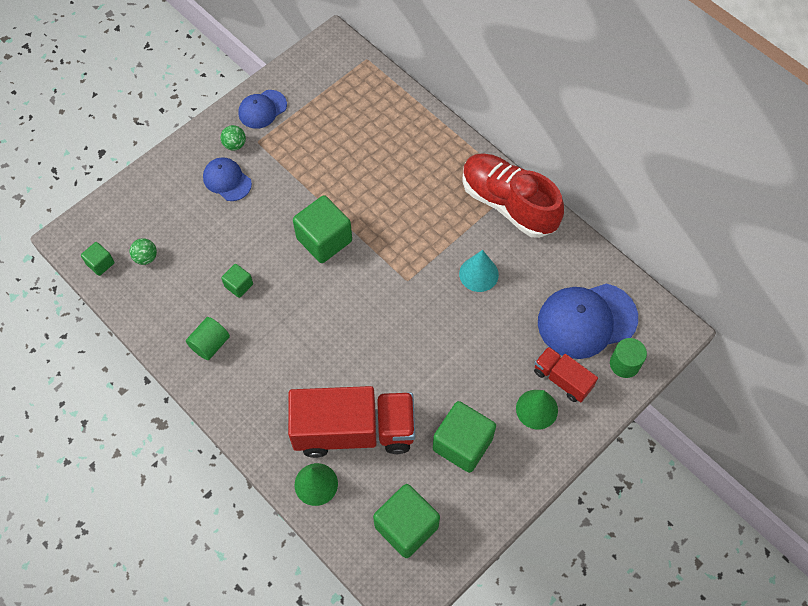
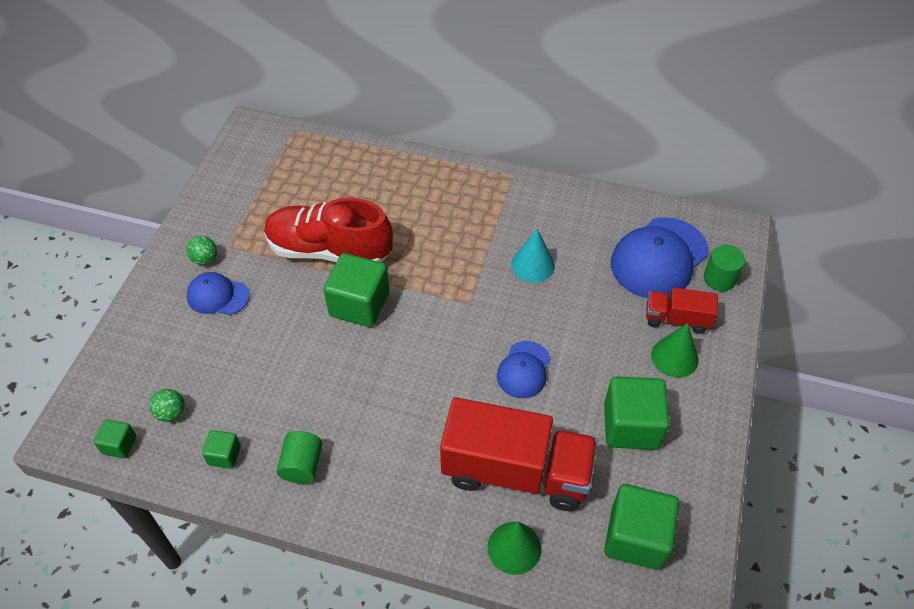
camera: 30 degrees left, 10 degrees down
(239, 285) = (296, 390): green cube -> green cube (224, 455)
(262, 109) = (214, 215): blue cap -> blue cap (524, 370)
(354, 431) = (516, 471): red truck -> red truck turned 45 degrees clockwise
(508, 204) = (516, 193): red shoe -> red shoe (329, 250)

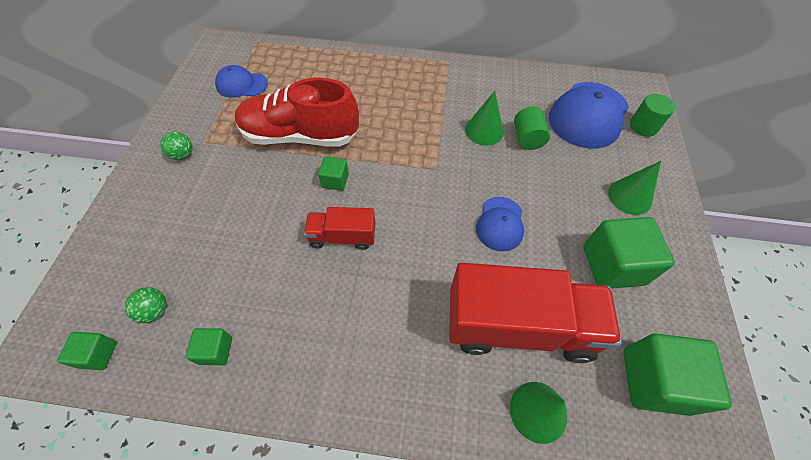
camera: 10 degrees left, 5 degrees up
(218, 296) = (197, 187): blue cap -> blue cap (241, 84)
(302, 465) = (300, 350): green cylinder -> green cylinder (527, 138)
(359, 304) = (335, 181): green cube -> green cube, size x0.50
(533, 265) = (484, 130): turquoise cone -> green cone
(677, 319) = (620, 163): red truck -> red truck (342, 236)

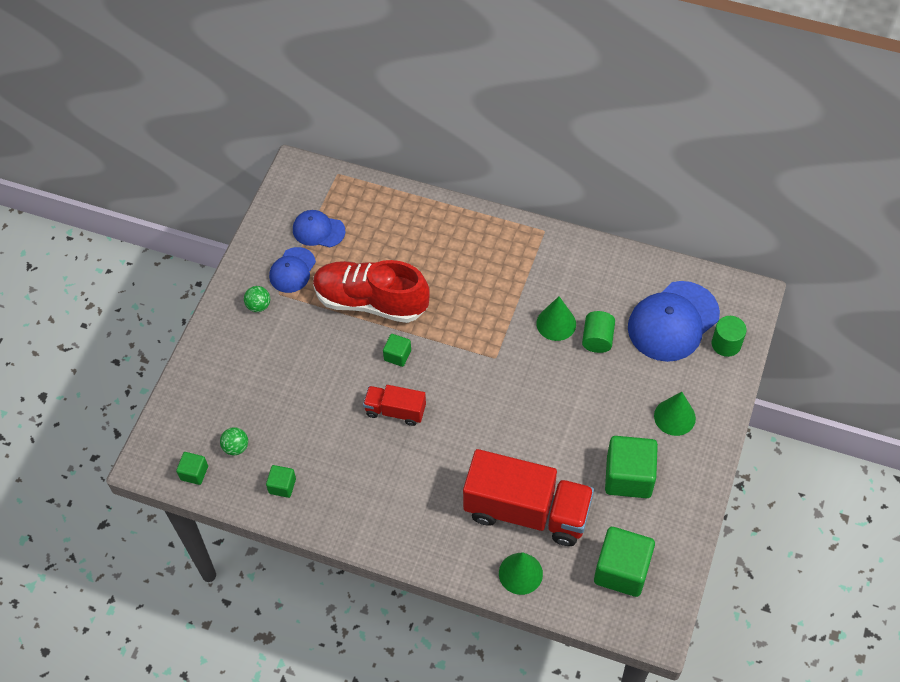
camera: 15 degrees right, 0 degrees up
(500, 224) = (540, 422): blue cap -> blue cap (292, 270)

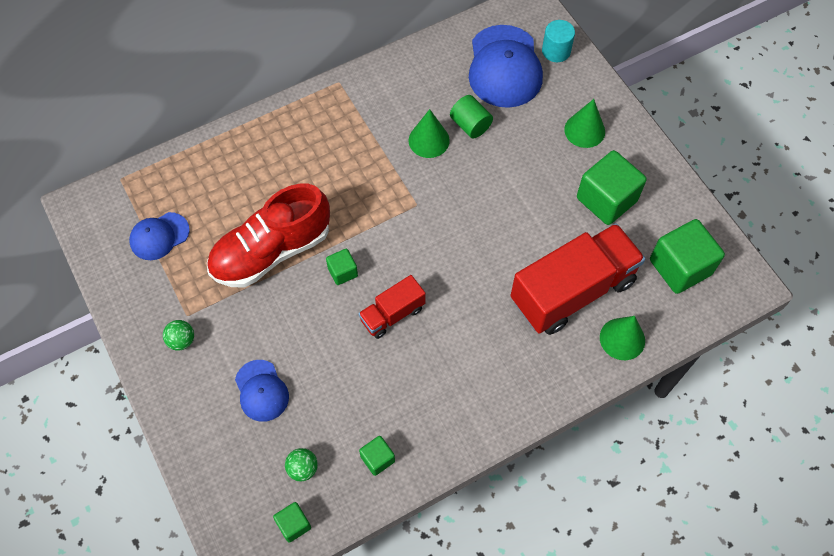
camera: 50 degrees left, 5 degrees up
(292, 270) = (176, 286): blue cap -> blue cap (261, 391)
(726, 344) = (556, 51): green cylinder -> turquoise cylinder

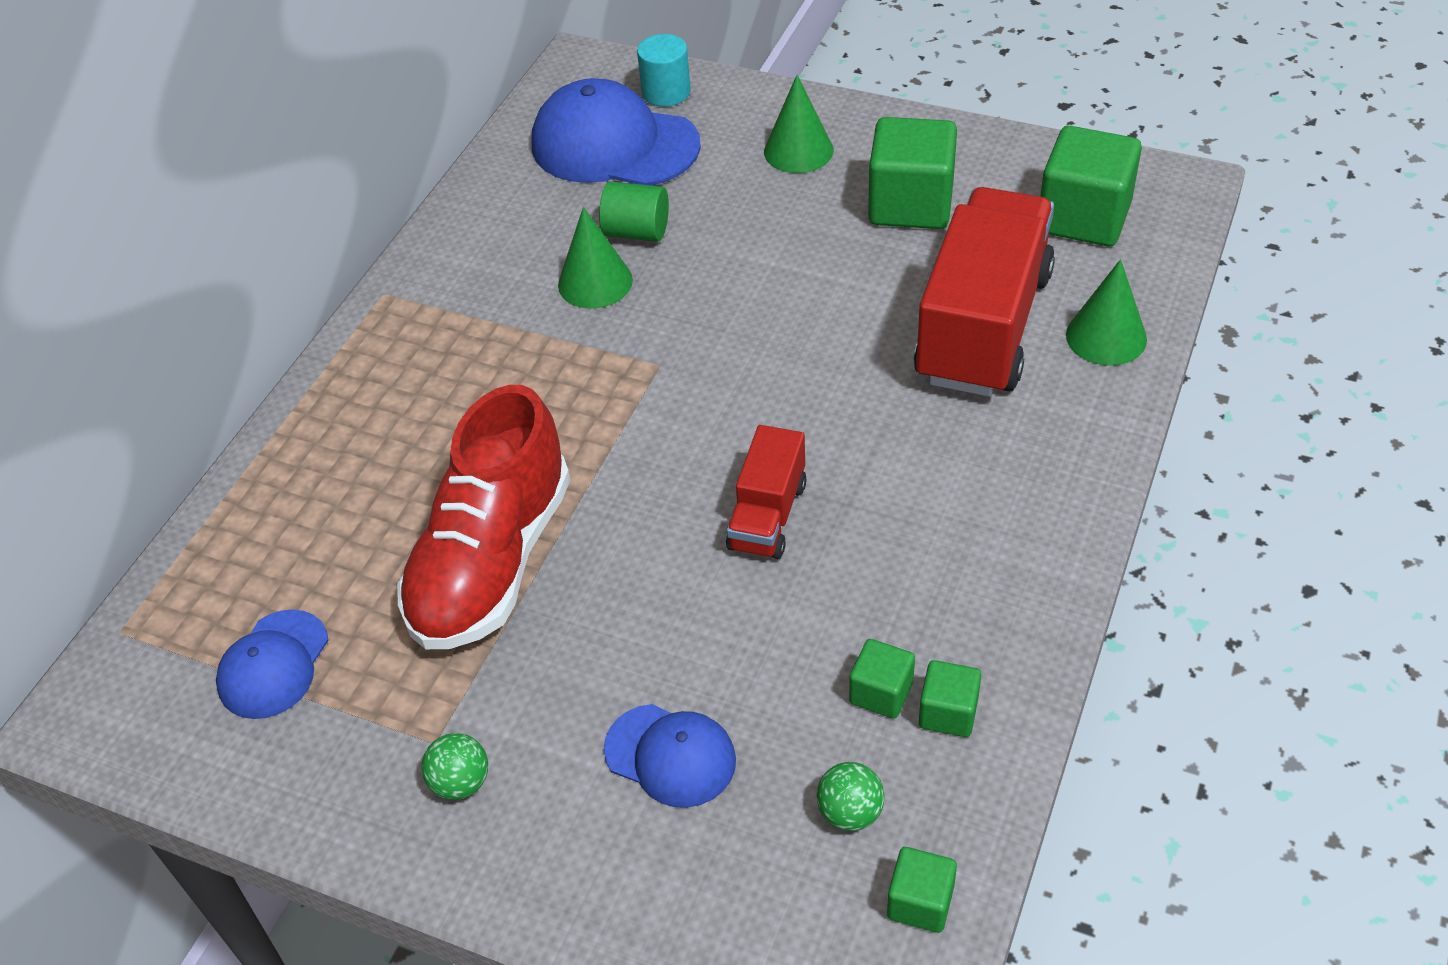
camera: 35 degrees left, 15 degrees down
(342, 272) = (635, 514): green cube -> green cube (881, 692)
(504, 67) = (614, 145): blue cap -> blue cap turned 150 degrees clockwise

